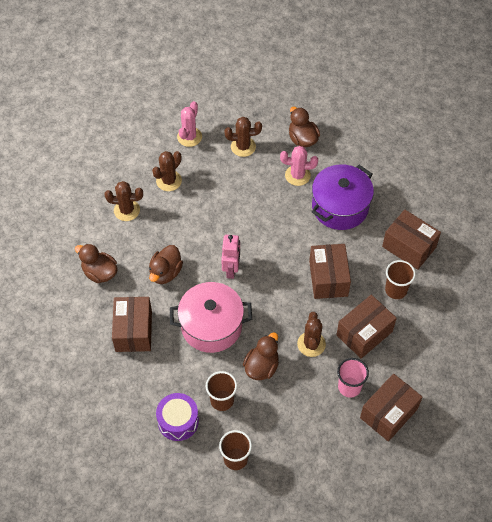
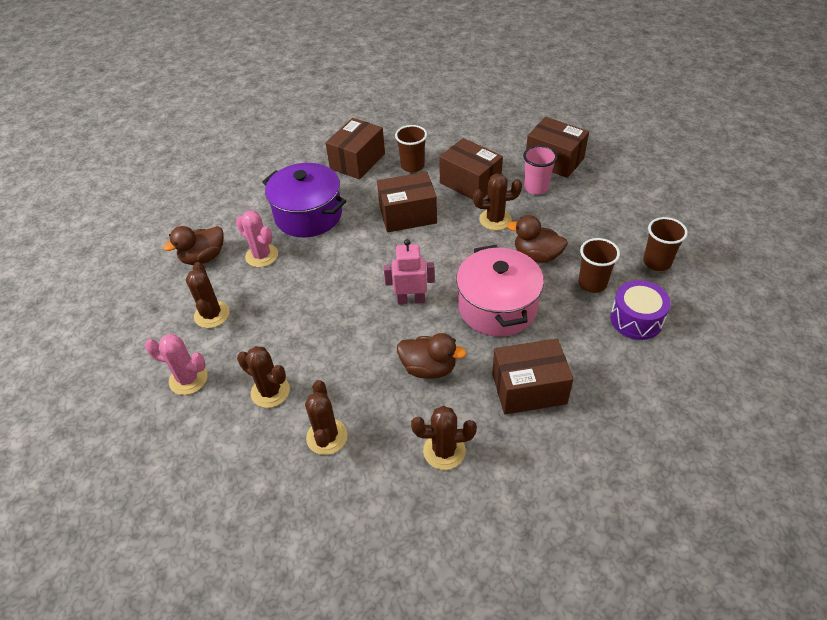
camera: 95 degrees left, 10 degrees down
(100, 272) = (444, 451): brown duck -> brown cactus
(297, 175) = (262, 256): pink cactus -> pink cactus turned 45 degrees counterclockwise

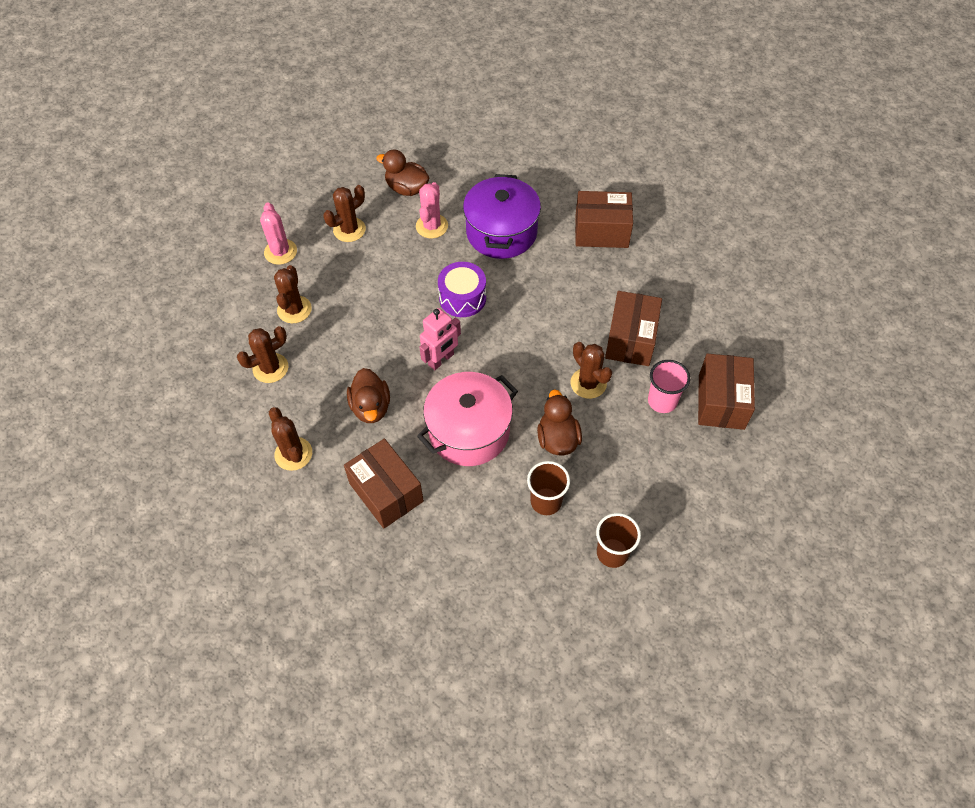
camera: 60 degrees right, 10 degrees up
(408, 215) = (549, 308): brown box -> none
(411, 300) = (441, 360): pink robot -> pink robot turned 75 degrees clockwise
(412, 166) = (624, 279): brown cup -> none
(636, 319) = (517, 556): purple drum -> purple drum (462, 298)

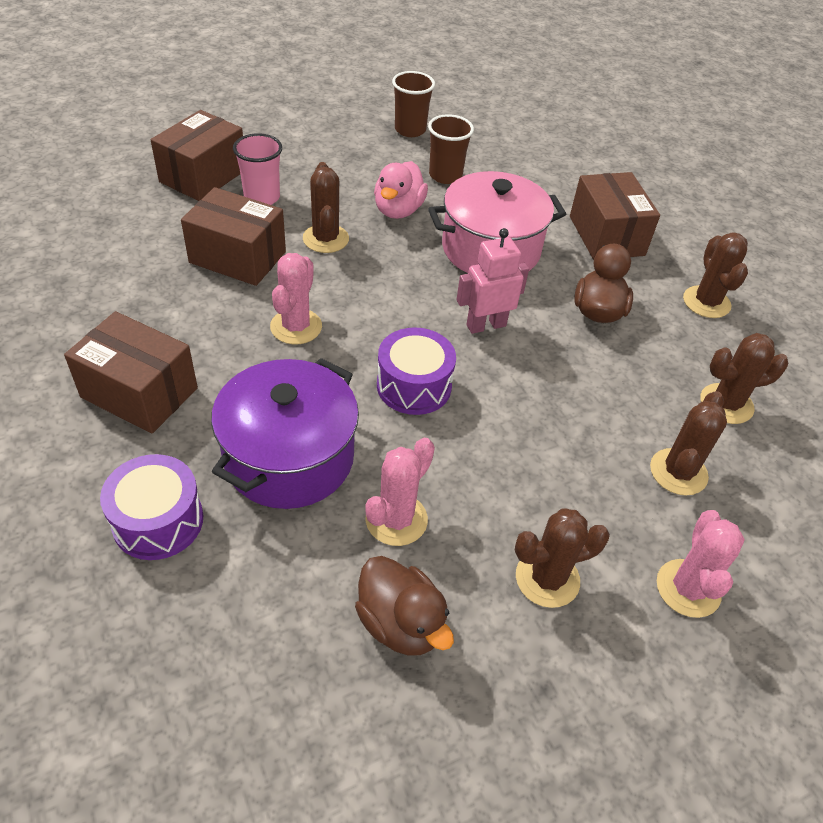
camera: 160 degrees left, 10 degrees down
(537, 183) = (158, 521): none -> purple drum
(554, 305) = (296, 327): none -> pink cactus
(557, 439) = (398, 210): brown duck -> pink duck
(630, 339) = (237, 257): brown box -> brown box turned 75 degrees clockwise

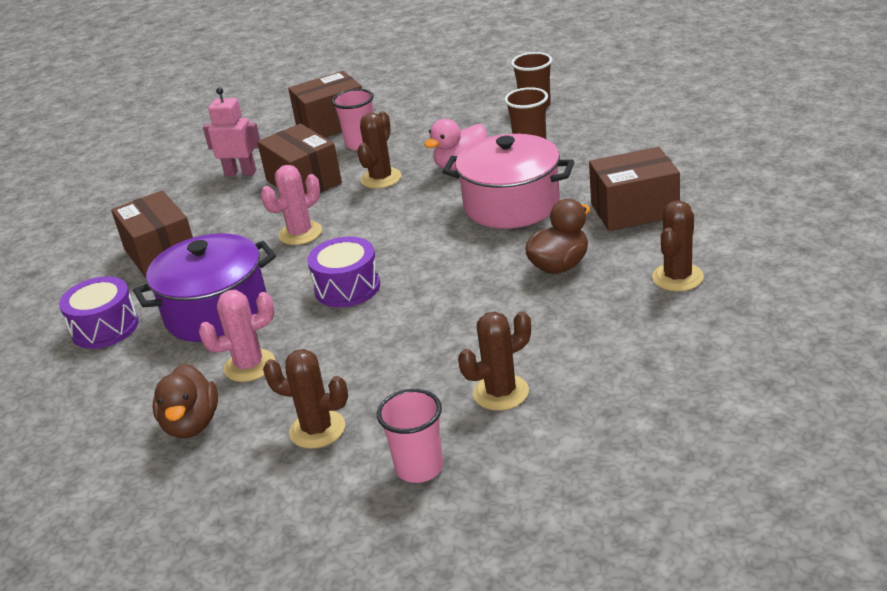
camera: 40 degrees right, 15 degrees down
(486, 325) = (448, 258): pink robot -> pink robot (240, 173)
(606, 236) = (634, 210): brown box -> brown box turned 60 degrees clockwise
(688, 588) = (419, 468): pink cactus -> pink cup
(726, 404) = (604, 356): brown cactus -> none

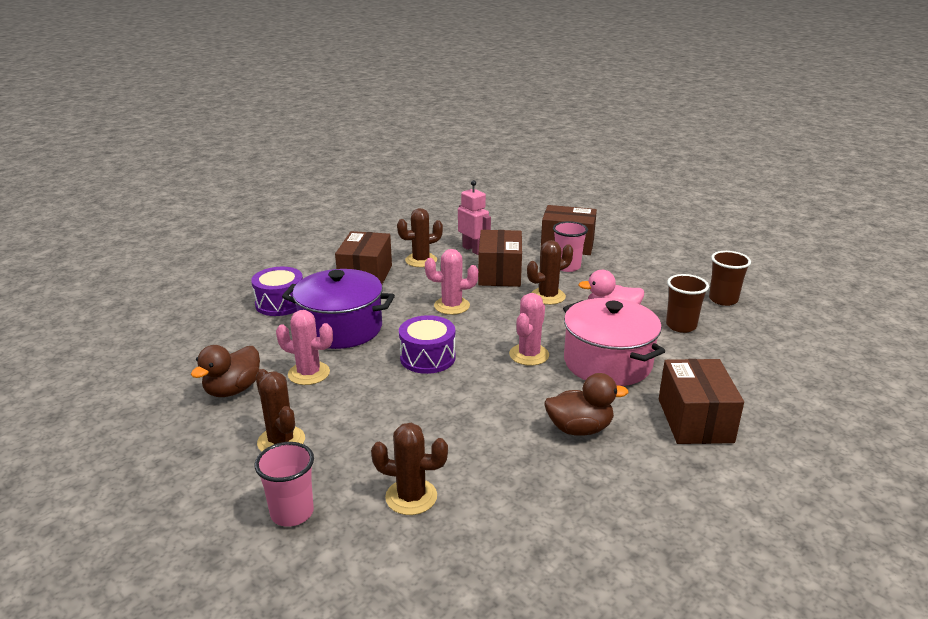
camera: 35 degrees right, 5 degrees down
(436, 235) = (529, 355): none -> pink cactus
(634, 210) = (695, 420): brown box -> brown box turned 60 degrees clockwise
(677, 277) = (656, 497): brown cactus -> brown cactus (421, 260)

